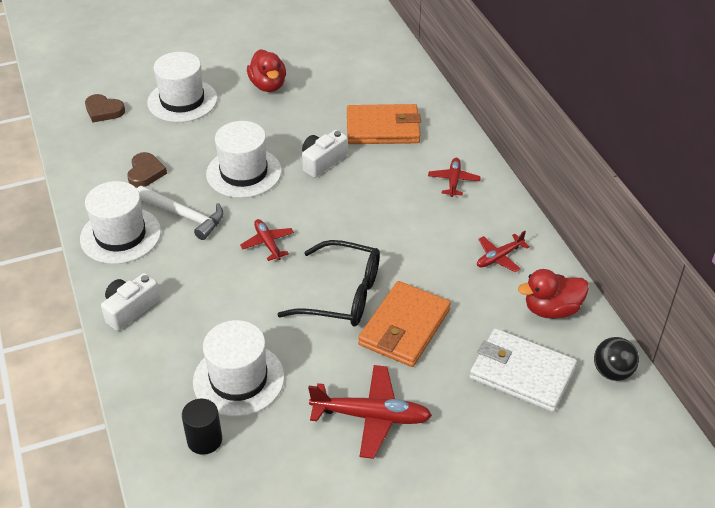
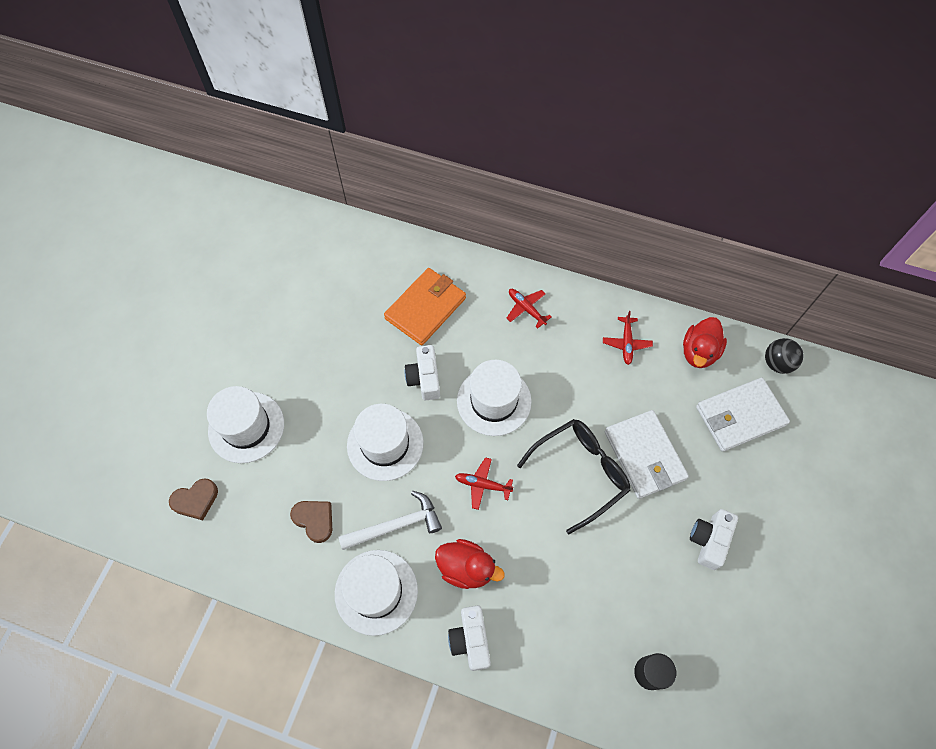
camera: 50 degrees left, 20 degrees up
(238, 379) = (608, 607): white hat -> white hat (494, 401)
(268, 85) = (292, 348): red duck -> red duck (466, 568)
(371, 416) = (709, 540): red plane -> white camera
(404, 327) = (644, 455): orange wallet -> white wallet

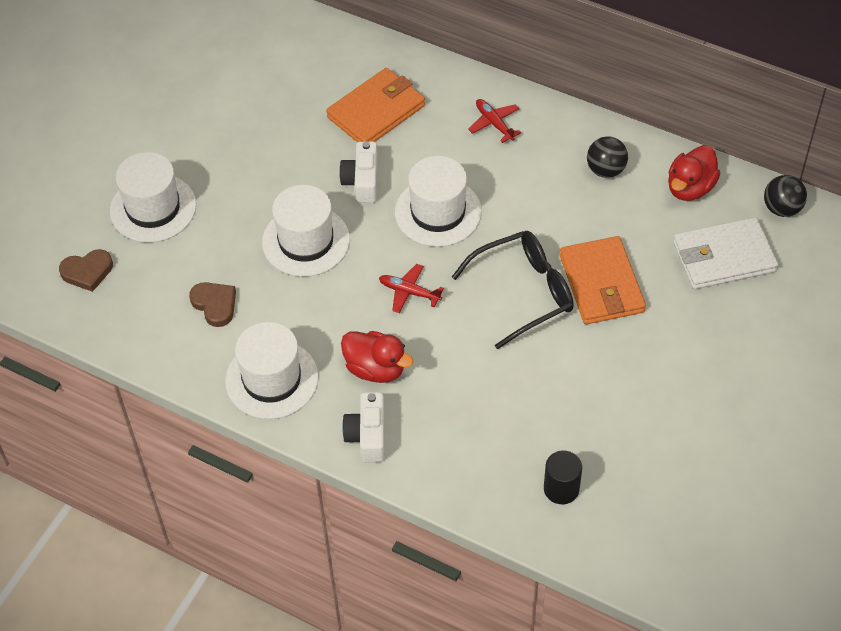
camera: 10 degrees right, 10 degrees down
(396, 525) = (304, 320): white hammer -> none
(626, 343) = (605, 170): red plane -> black ball
(644, 455) = (601, 284): white wallet -> orange wallet
(709, 540) = (658, 374): white camera -> none

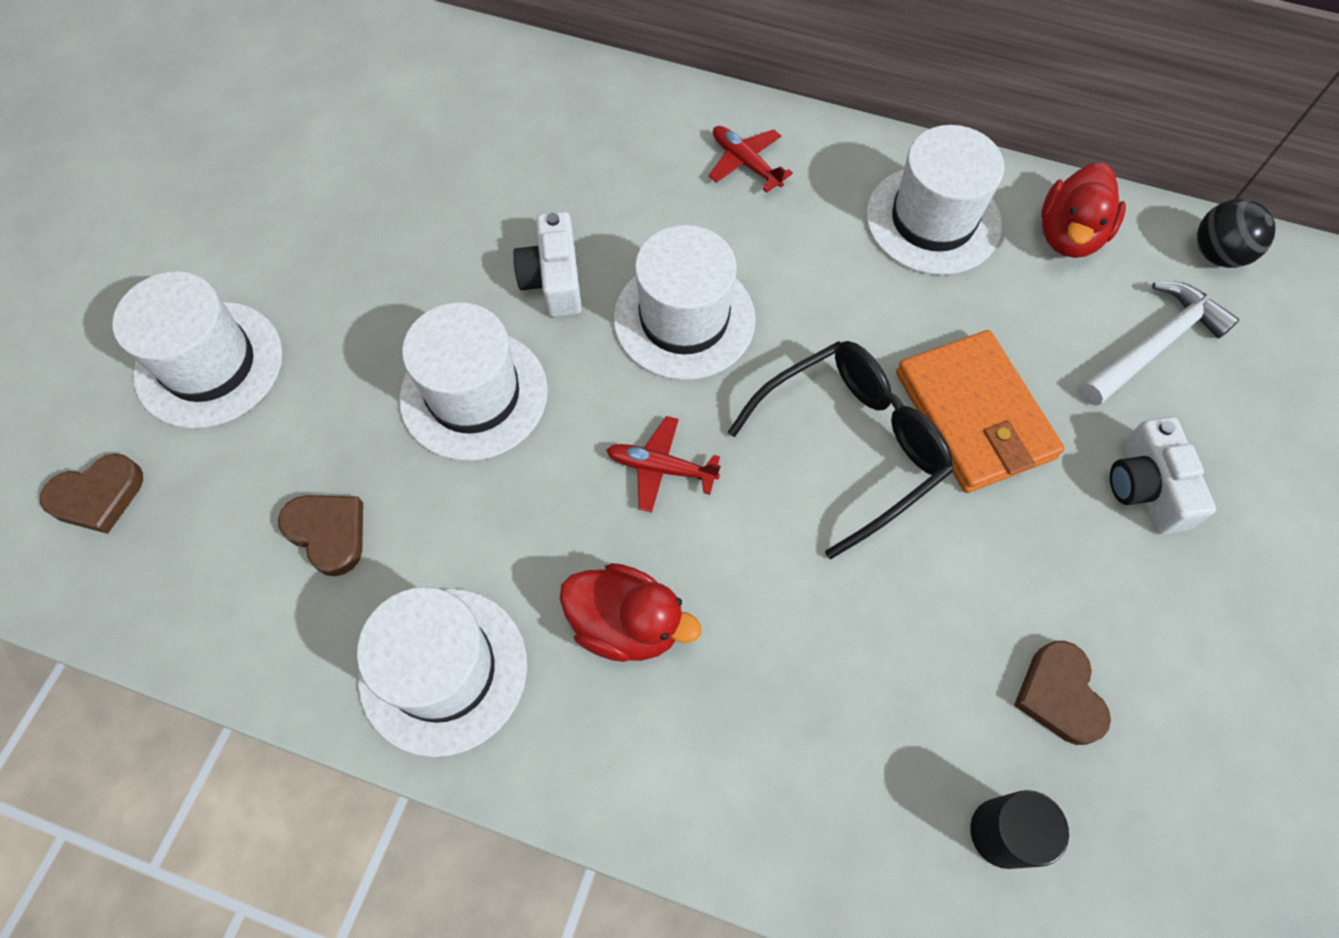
camera: 10 degrees left, 10 degrees up
(368, 435) = (632, 766): white camera -> white camera (1146, 487)
(376, 111) = (559, 162): orange wallet -> none
(605, 170) = (933, 220): black ball -> white hat
(611, 430) = (1059, 695): none -> brown heart
(723, 257) = (1154, 345): white wallet -> white hammer

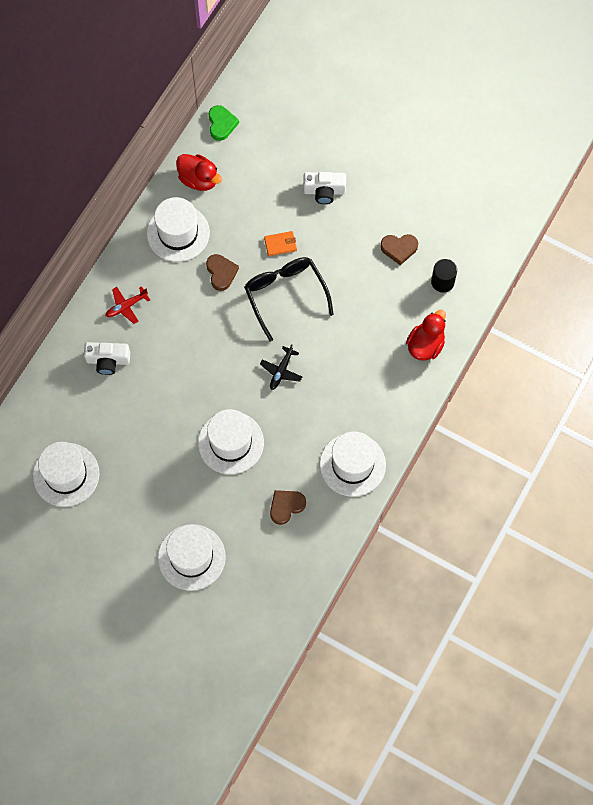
camera: 80 degrees left, 5 degrees up
(98, 496) = (251, 603): brown heart -> brown heart (221, 273)
(554, 279) = (176, 402): white camera -> white camera (108, 360)
(626, 624) = (346, 394): red duck -> red duck (425, 345)
(661, 468) = (281, 371): red plane -> black plane
(684, 319) = (209, 349): white hat -> white hat (66, 474)
(974, 415) = (280, 244): orange wallet -> orange wallet, size x0.47
(1154, 345) = (261, 165): white hammer -> none
(1217, 254) = (221, 124): black ball -> green heart

